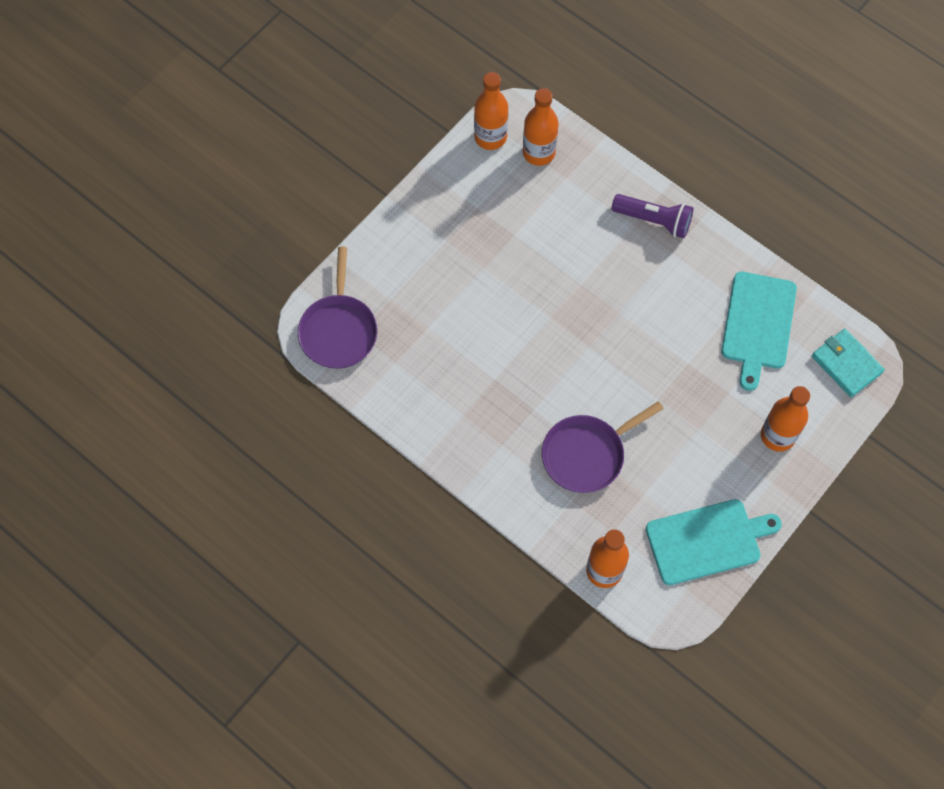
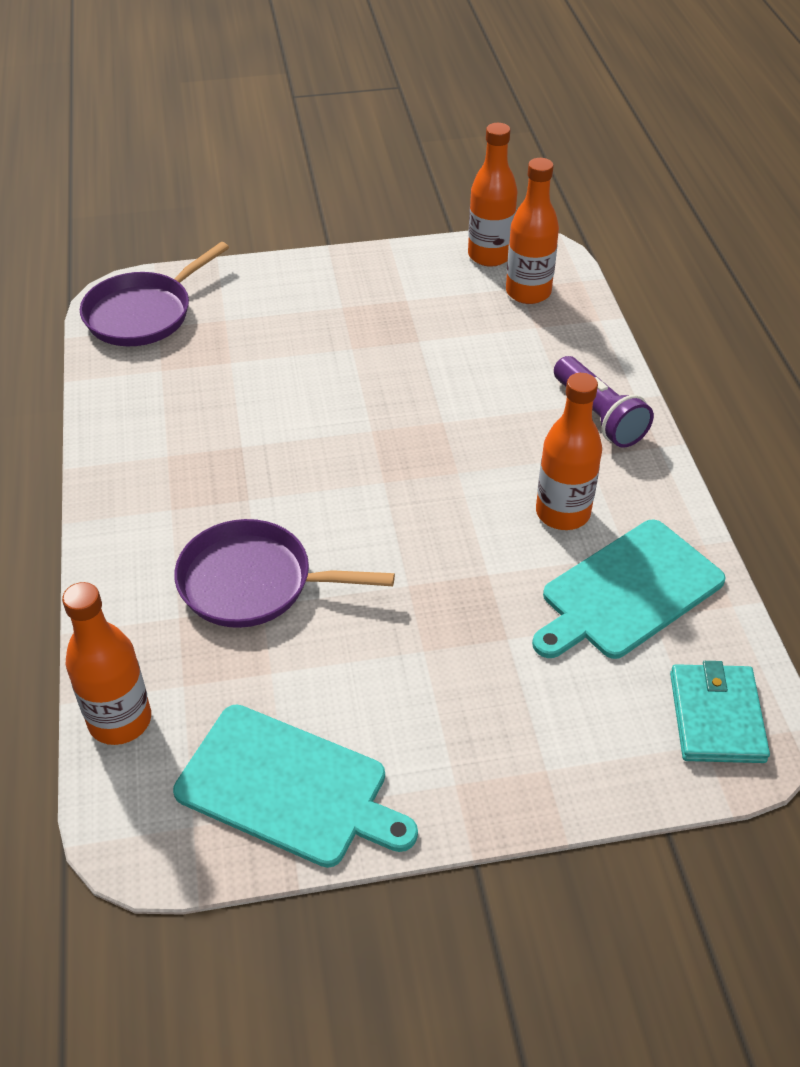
camera: 40 degrees right, 20 degrees down
(777, 436) = (524, 733): orange bottle -> orange bottle (562, 513)

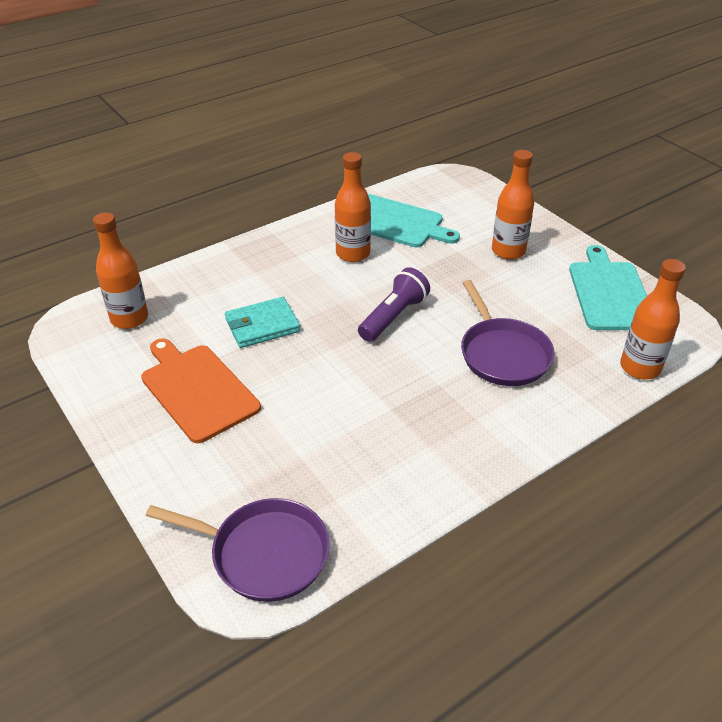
camera: 115 degrees left, 5 degrees down
(376, 317) = (197, 389): none -> orange cutting board
(489, 255) = (83, 351): orange bottle -> orange bottle (508, 251)
(598, 415) = (257, 259): purple flashlight -> purple flashlight (393, 317)
(716, 716) = (449, 187): turquoise wallet -> turquoise wallet (262, 325)

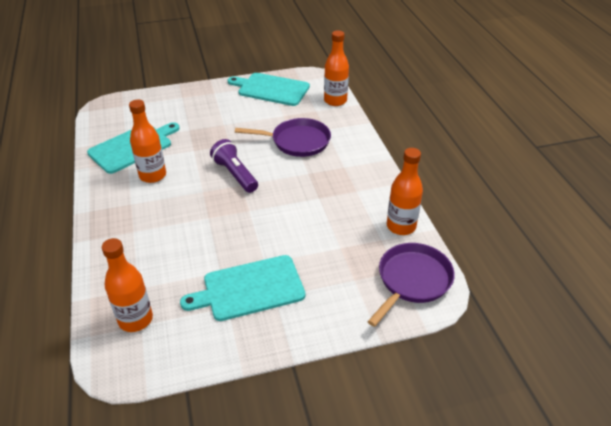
camera: 70 degrees left, 0 degrees up
(197, 389) = (249, 288): orange cutting board -> turquoise cutting board
(262, 325) = (200, 239): turquoise wallet -> none
(508, 251) = (205, 110): orange bottle -> orange bottle (401, 226)

